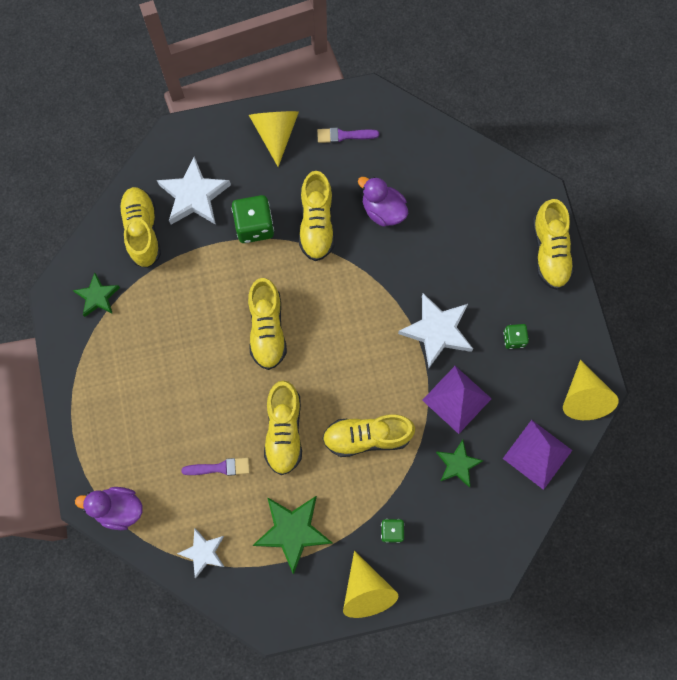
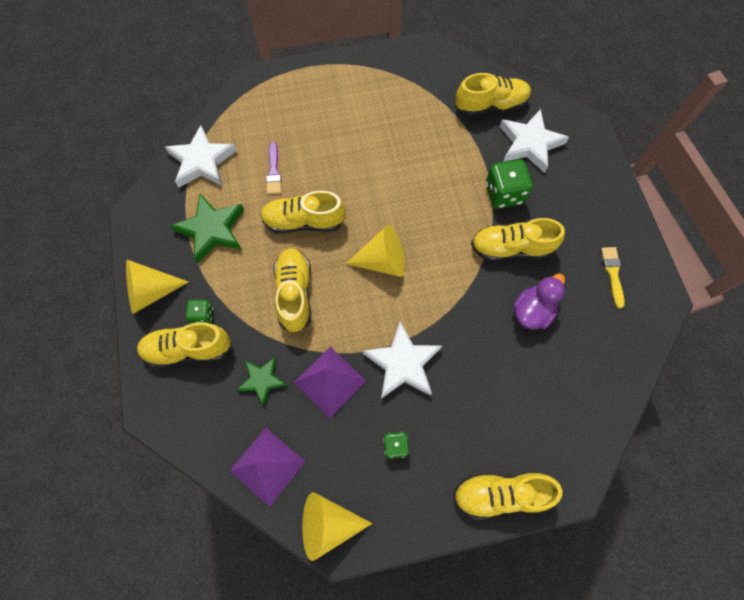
camera: 90 degrees right, 5 degrees down
(97, 297) = (428, 76): green star -> none
(118, 509) = (244, 100): purple duck -> none
(203, 552) = (202, 161): white star -> white star, size x1.64
(267, 329) = (401, 206): yellow shoe -> yellow shoe (188, 349)
(276, 134) = (604, 210): yellow cone -> yellow cone (382, 261)
(344, 135) = (612, 273): purple brush -> yellow brush

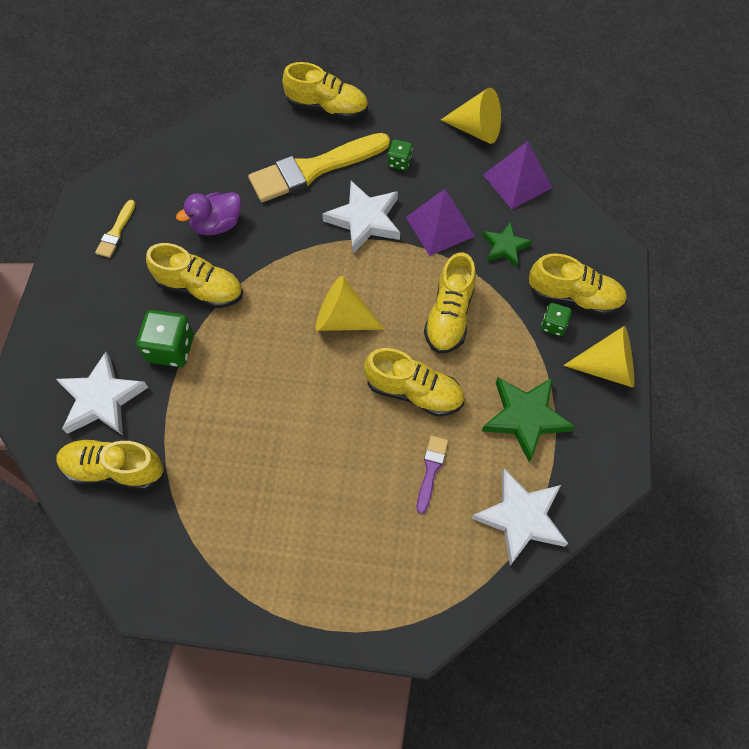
camera: 160 degrees left, 5 degrees down
(476, 405) = (313, 169): none -> yellow brush

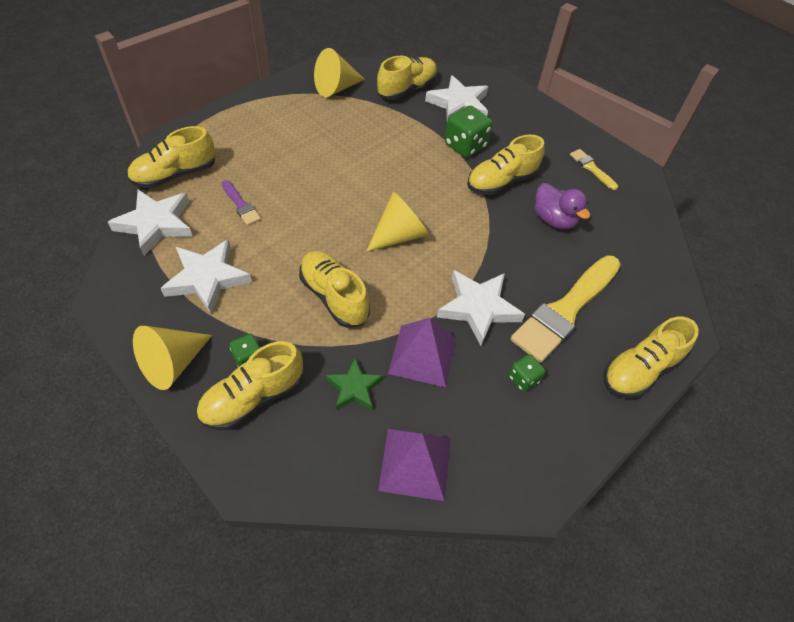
camera: 125 degrees right, 10 degrees down
(217, 224) = (553, 219): purple duck -> purple duck turned 135 degrees clockwise
(313, 169) = (565, 310): yellow brush -> yellow brush turned 150 degrees counterclockwise
(414, 392) = (301, 234): yellow shoe -> yellow shoe (175, 175)
(476, 129) = (513, 482): yellow cone -> yellow cone (336, 88)
(525, 417) = (207, 278): green star -> white star

